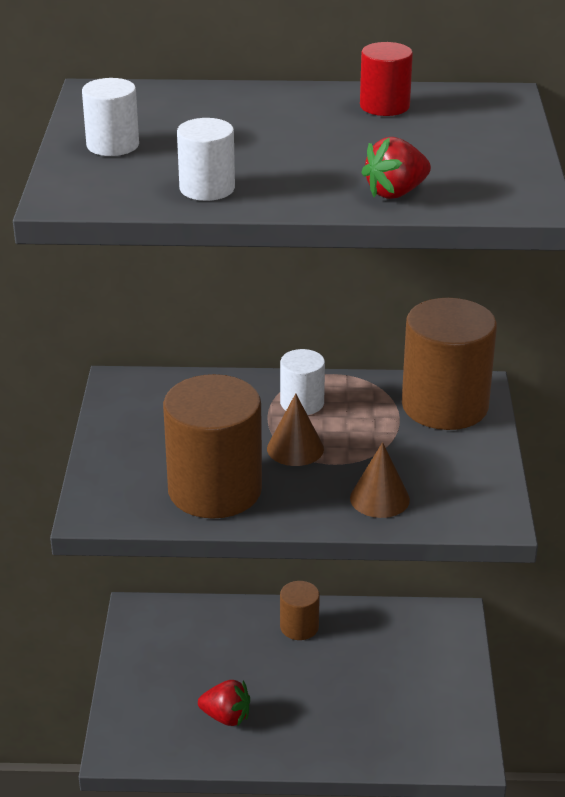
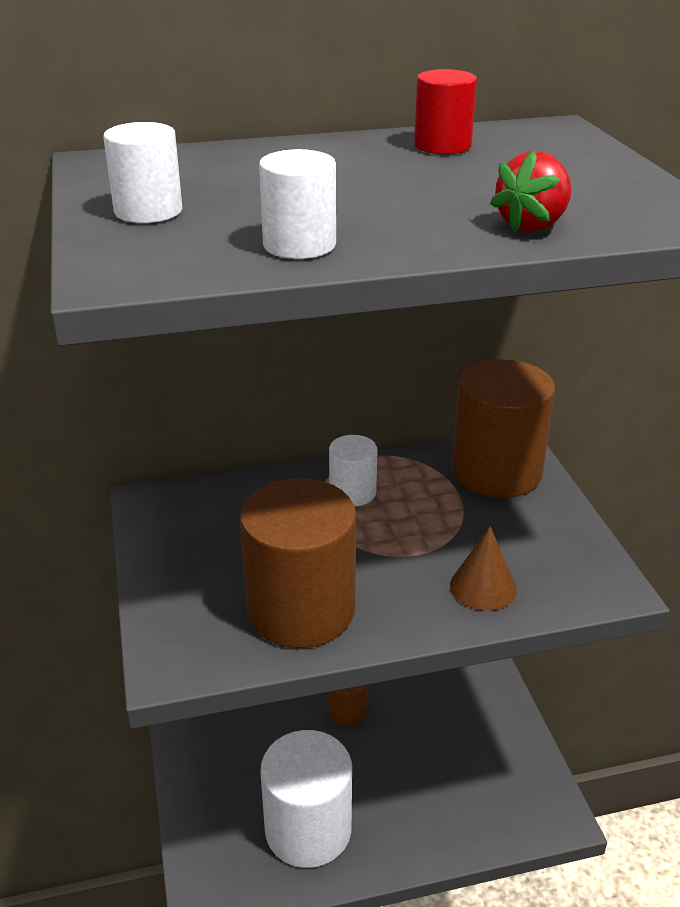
camera: 15 degrees left, 0 degrees up
(226, 717) = (308, 829): red strawberry -> white cylinder
(295, 448) = (368, 544): brown cone -> none

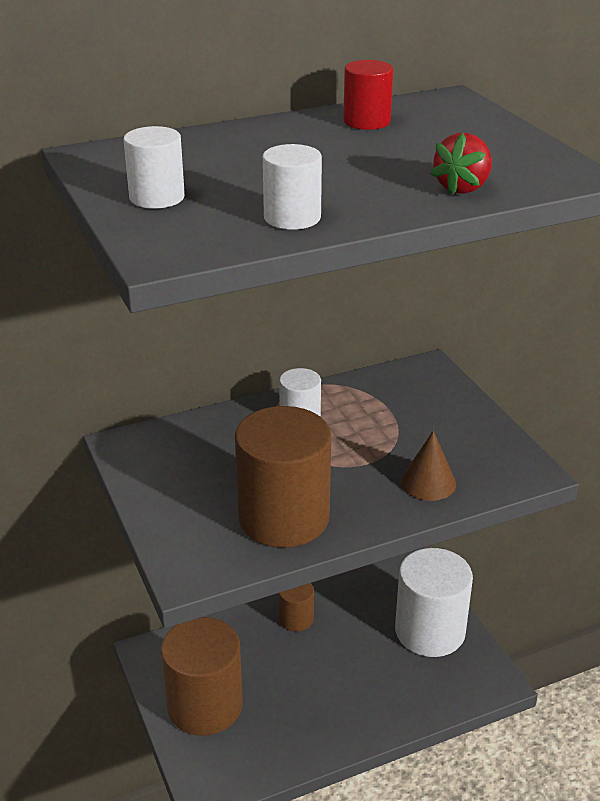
camera: 10 degrees left, 0 degrees up
(308, 829) = (283, 721): white cylinder -> white cylinder (430, 631)
(496, 472) = (417, 389): brown cylinder -> brown cylinder (205, 705)

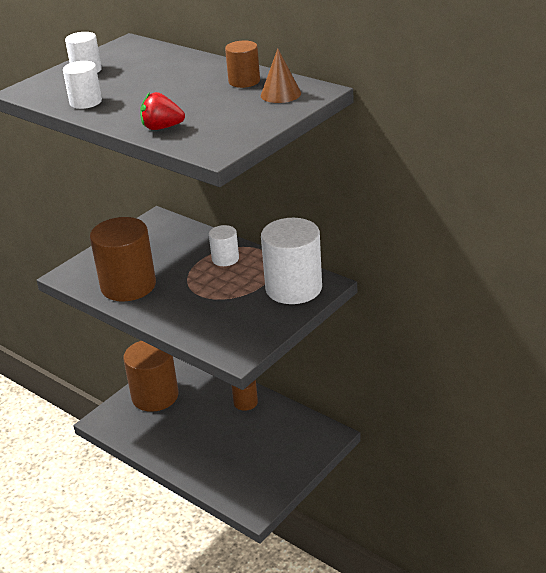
camera: 65 degrees right, 0 degrees up
(366, 121) = (244, 81): red cylinder -> brown cylinder
(428, 482) = (196, 321): brown cone -> brown cone (280, 94)
(430, 631) = (278, 463): white cylinder -> white cylinder (293, 288)

